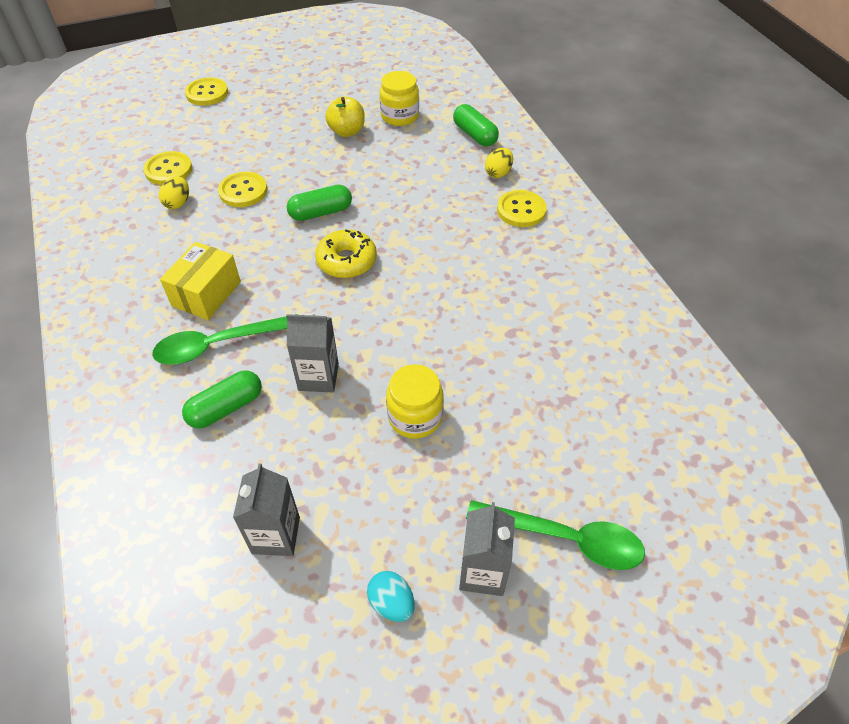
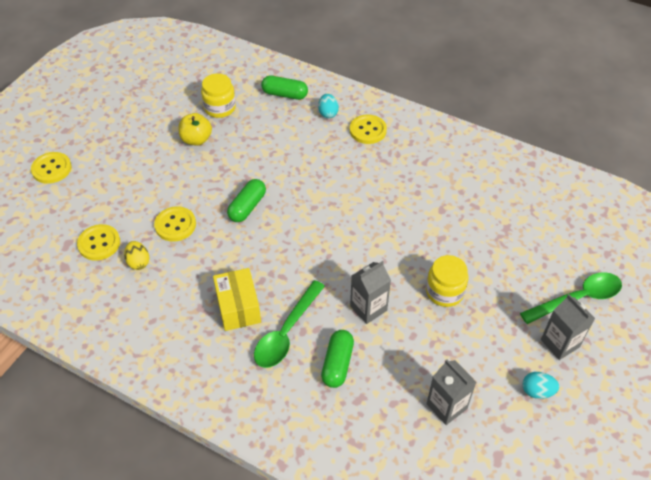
camera: 40 degrees left, 0 degrees up
(346, 261) = (302, 228): yellow donut -> none
(498, 173) = (328, 113): yellow egg -> turquoise egg

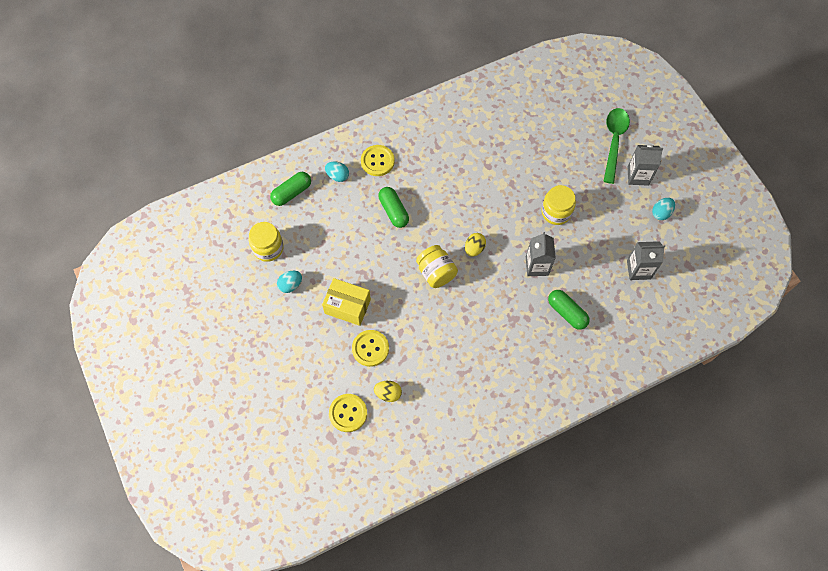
camera: 55 degrees left, 15 degrees up
(51, 169) = (236, 412): yellow button -> none
(196, 139) = (290, 285): yellow apple -> turquoise egg
(238, 307) = (479, 347): yellow box -> yellow box (347, 306)
(247, 207) = (390, 289): green capsule -> green capsule (393, 211)
(286, 332) = (521, 329): green spoon -> none
(291, 231) = (436, 273): none -> yellow jar
(342, 246) = (474, 249): none -> yellow egg

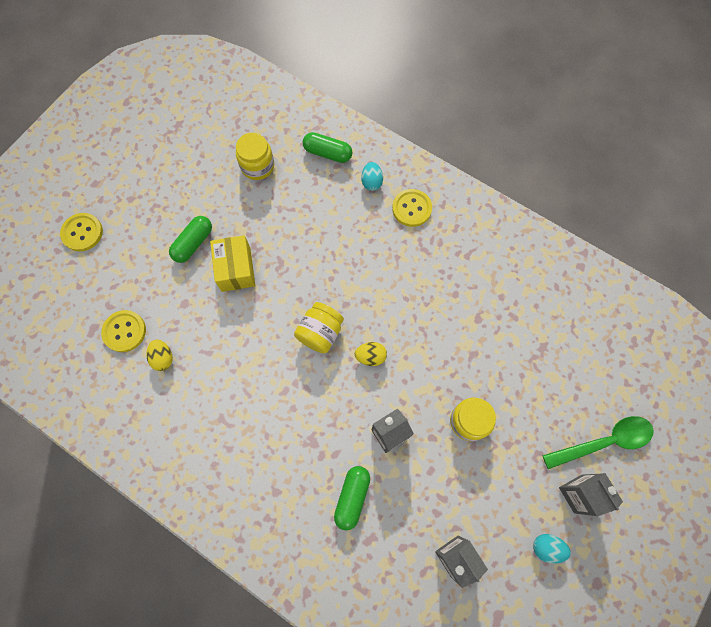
camera: 60 degrees right, 5 degrees up
(290, 285) = (230, 206): turquoise egg -> none
(370, 348) = (202, 315): yellow button -> yellow button (82, 233)
(393, 211) = (365, 254): green capsule -> green capsule (193, 243)

